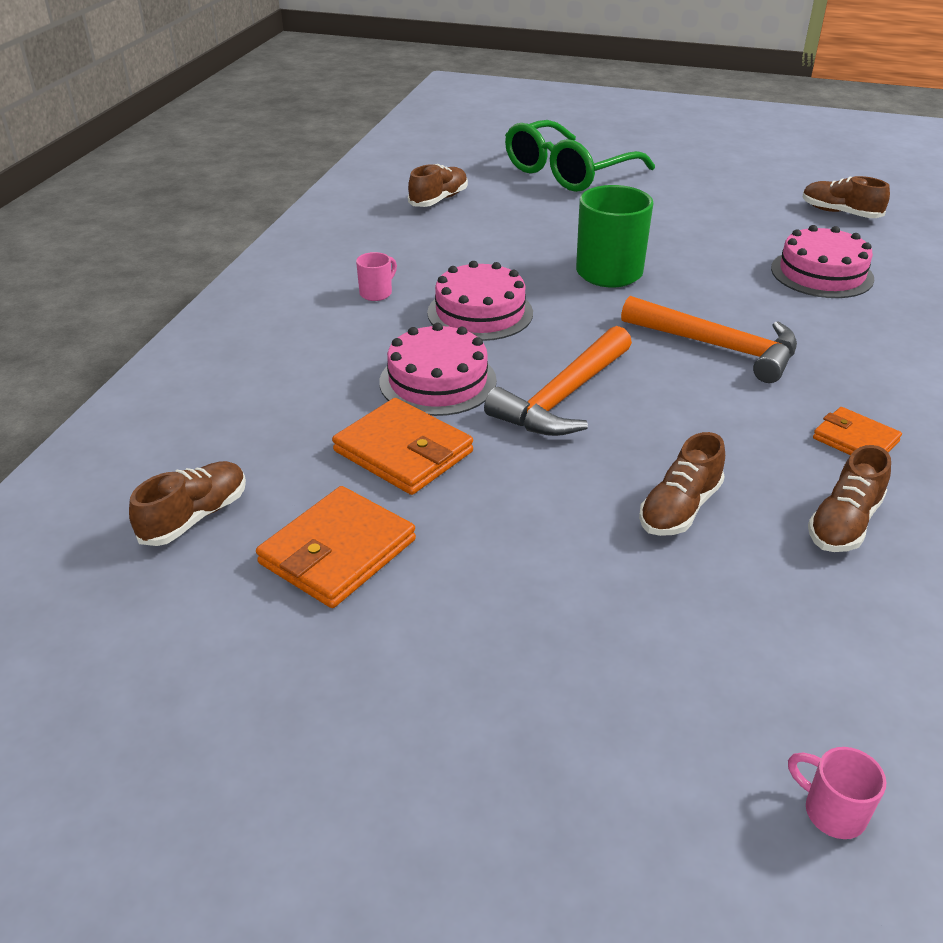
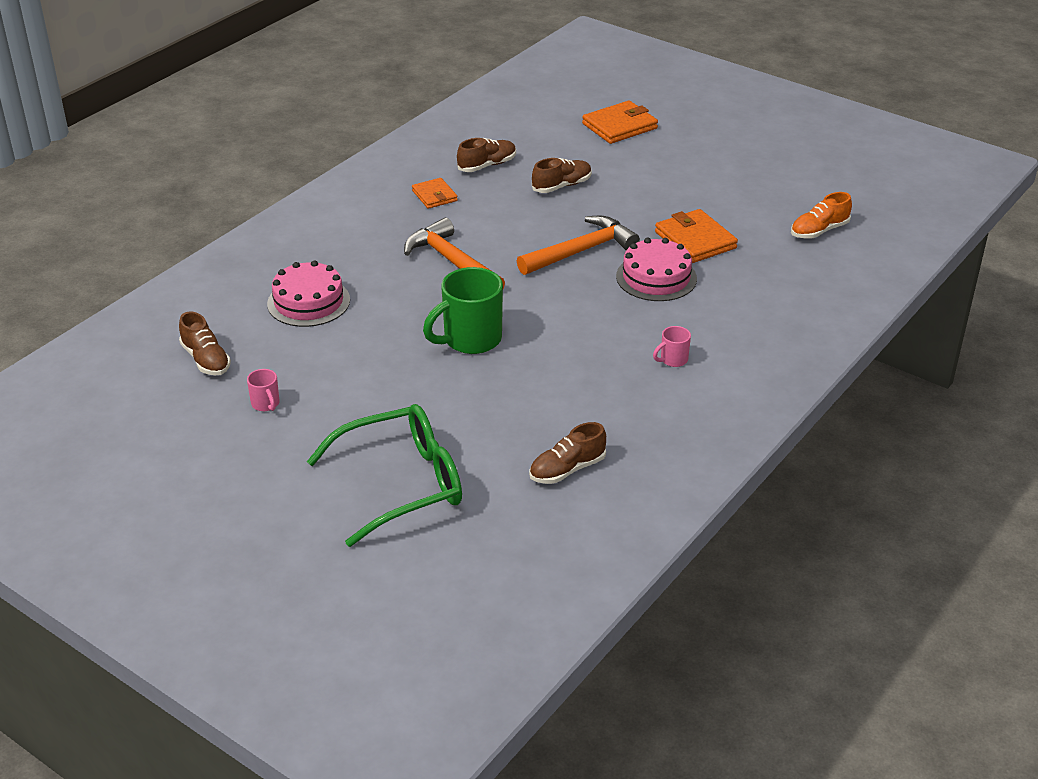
camera: 160 degrees left, 0 degrees up
(195, 517) = (819, 231): brown shoe -> orange shoe
(338, 552) = (745, 202): orange wallet -> orange wallet (619, 126)
(480, 313) = (599, 324): pink cake -> none
(832, 811) = (588, 100): pink mug -> pink mug (266, 404)

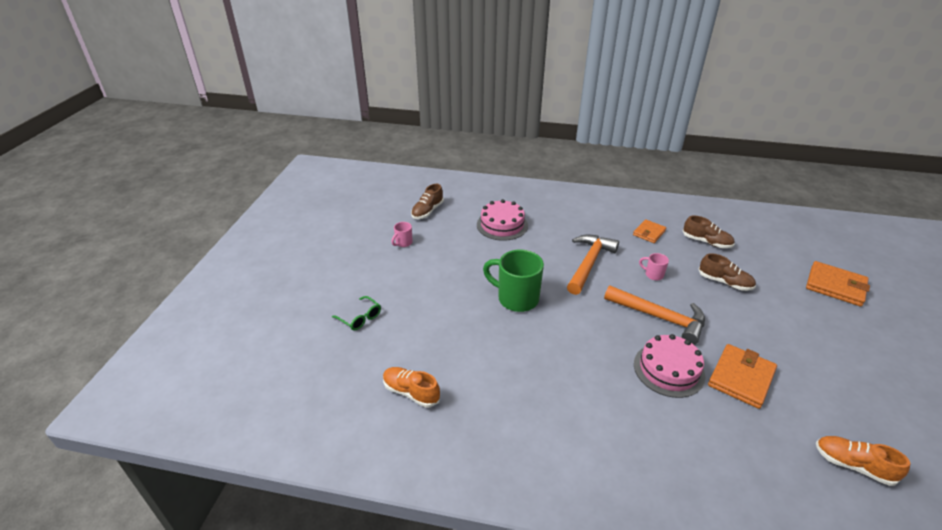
camera: 65 degrees right, 0 degrees up
(402, 484) = (360, 318): green glasses -> green glasses, size x0.43
(567, 469) = (411, 392): brown shoe -> orange shoe
(673, 360) = (575, 413): pink mug -> pink mug (653, 275)

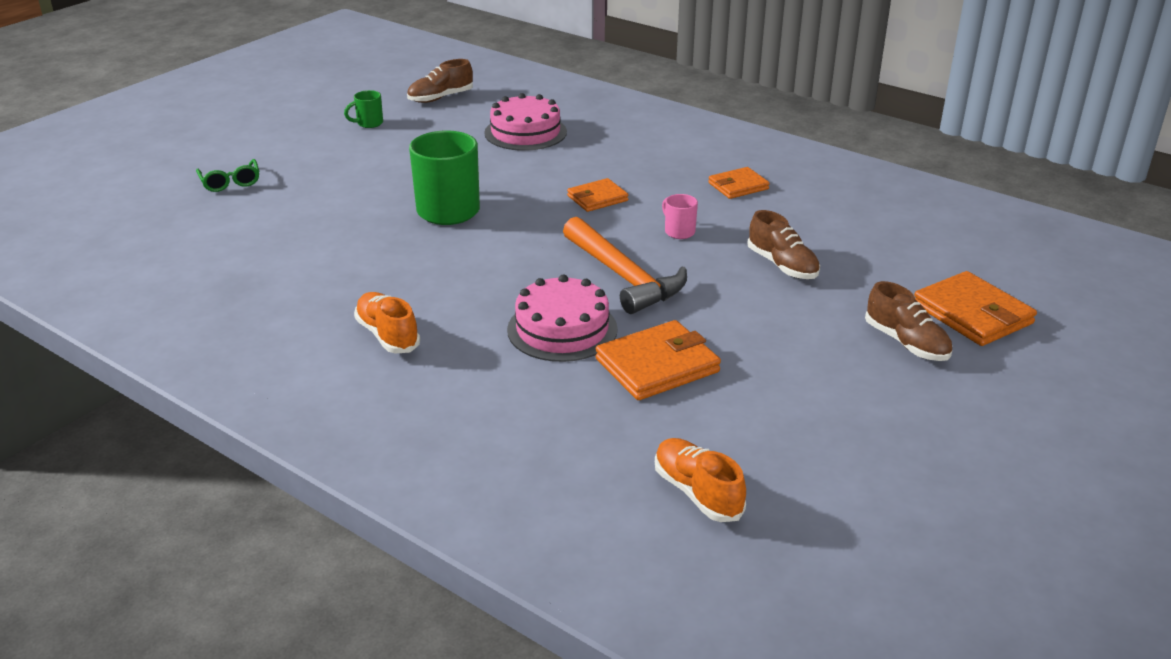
camera: 25 degrees right, 5 degrees down
(403, 243) = (369, 123): pink mug -> green mug
(411, 392) = (208, 262): orange shoe -> orange shoe (388, 335)
(589, 263) = (597, 198): orange hammer -> orange wallet
(706, 242) = (819, 216): brown shoe -> brown shoe (906, 343)

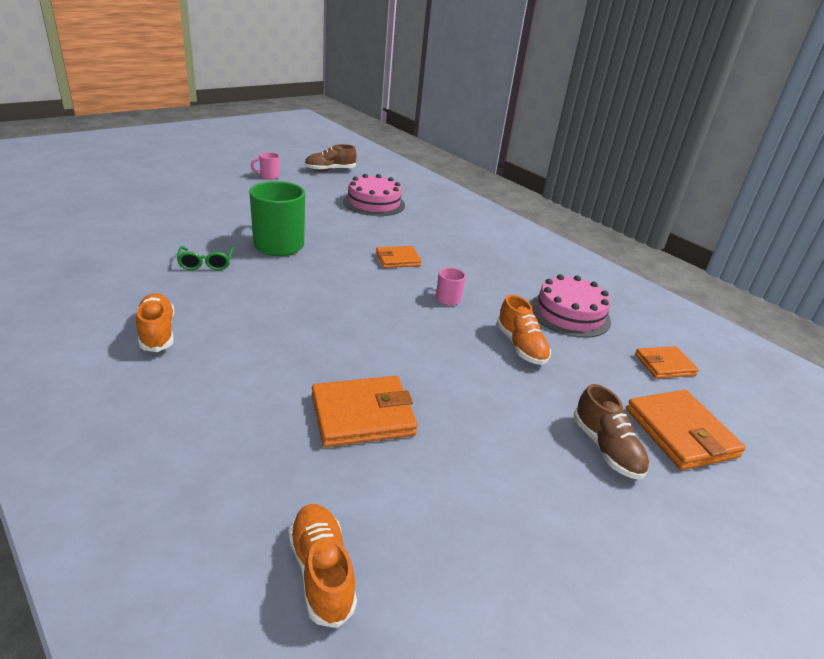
camera: 10 degrees right, 0 degrees up
(230, 182) = (143, 195): green glasses -> green glasses (206, 263)
(369, 123) = (269, 176): green mug -> pink mug
(562, 329) = (301, 360): pink cake -> pink cake (569, 314)
(624, 277) = (381, 326): orange hammer -> none
(738, 186) = (514, 273): orange wallet -> orange wallet (664, 365)
(782, 265) = (520, 346): brown shoe -> orange shoe

